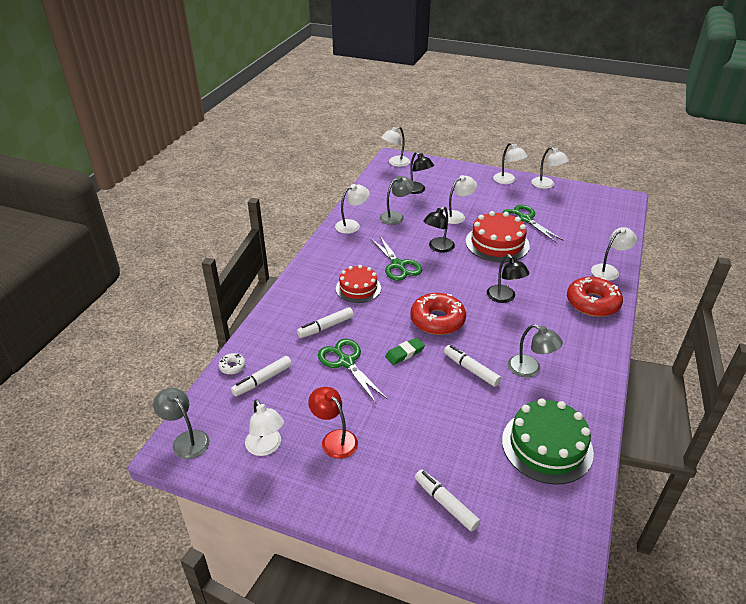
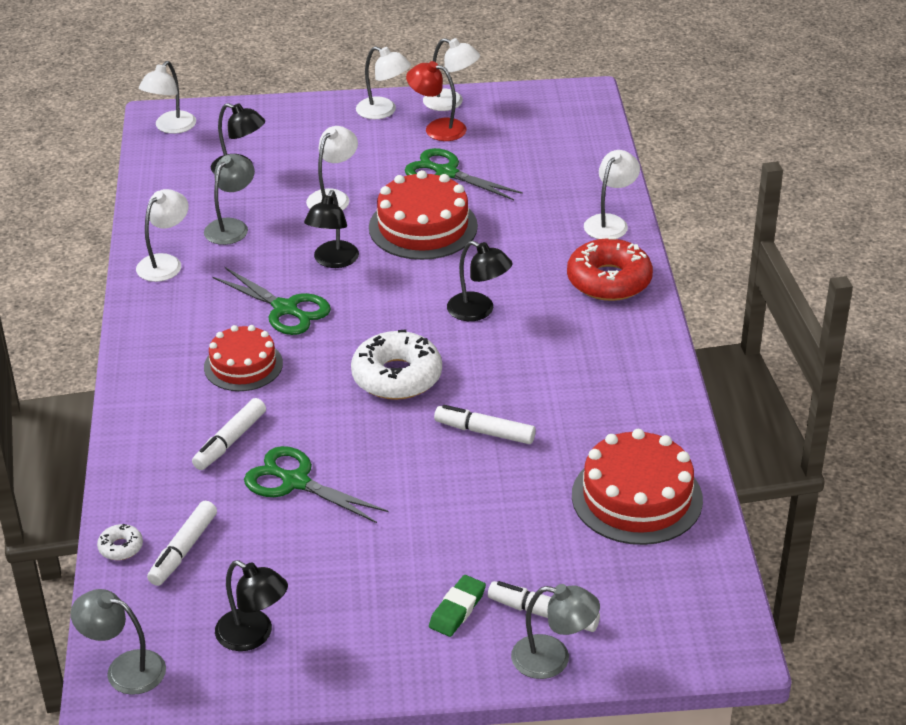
camera: 25 degrees left, 0 degrees up
(266, 447) = (253, 635): white lamp -> black lamp
(334, 439) = (345, 590): red lamp -> red lamp (437, 128)
(404, 353) = (376, 440): green eraser -> green eraser (457, 609)
(437, 320) = (397, 376): red donut -> white donut
(530, 369) = (567, 404): grey lamp -> grey lamp (553, 659)
(547, 446) = (637, 497): green cake -> red cake

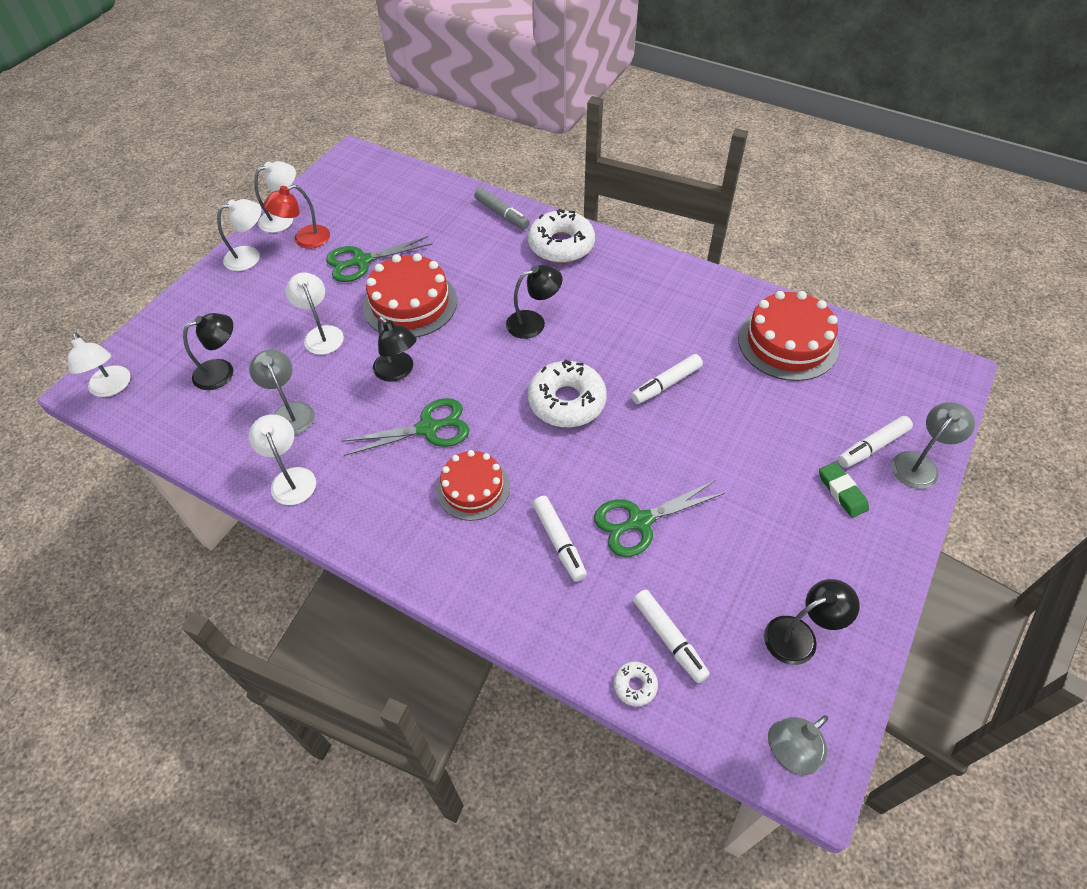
camera: 55 degrees left, 15 degrees up
(609, 280) = (561, 245): red donut -> white donut
(610, 222) = (502, 214): white lamp -> grey marker

